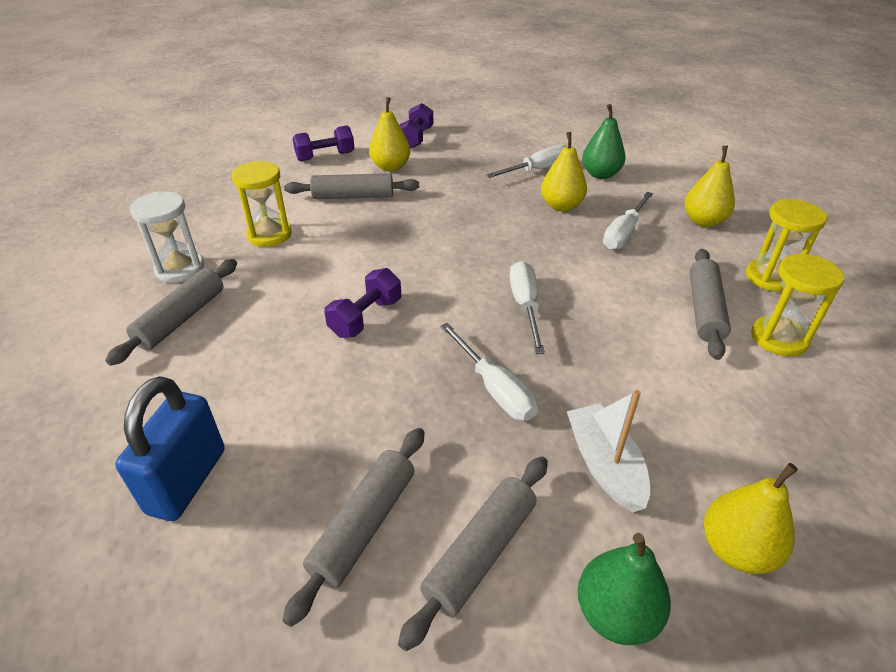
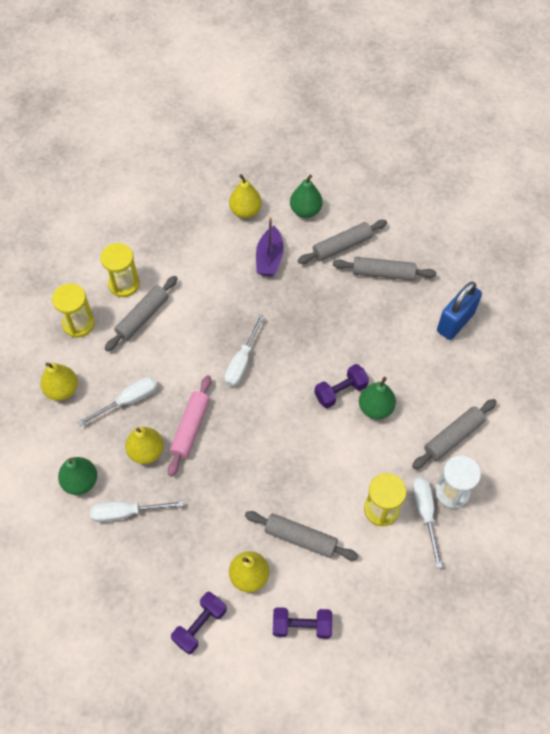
camera: 155 degrees left, 20 degrees up
(307, 315) = (375, 408): none -> green pear
(364, 526) = (383, 273): grey rolling pin -> grey rolling pin turned 45 degrees clockwise
(494, 388) = (293, 314): white screwdriver -> white screwdriver (425, 513)
(532, 233) = (190, 428): none -> pink rolling pin
(604, 465) = (269, 258): white boat -> purple boat

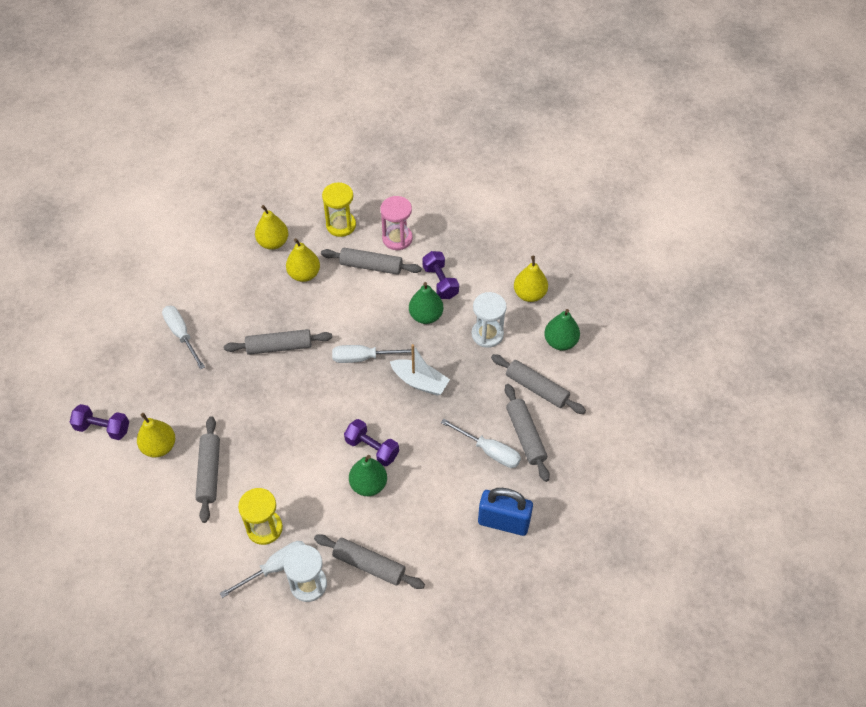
camera: 65 degrees right, 5 degrees down
(80, 482) = (196, 292): green pear -> green pear (426, 316)
(124, 284) = (397, 238): yellow hourglass -> pink hourglass
(128, 401) = (284, 291): white screwdriver -> white screwdriver (489, 451)
(146, 451) = (242, 324): yellow pear -> yellow pear (304, 274)
(190, 428) = (279, 346): pink rolling pin -> grey rolling pin
(269, 258) = (487, 334): purple boat -> white hourglass
(291, 328) = (420, 382): none -> white boat
(302, 626) = (128, 505): purple dumbbell -> purple dumbbell (440, 282)

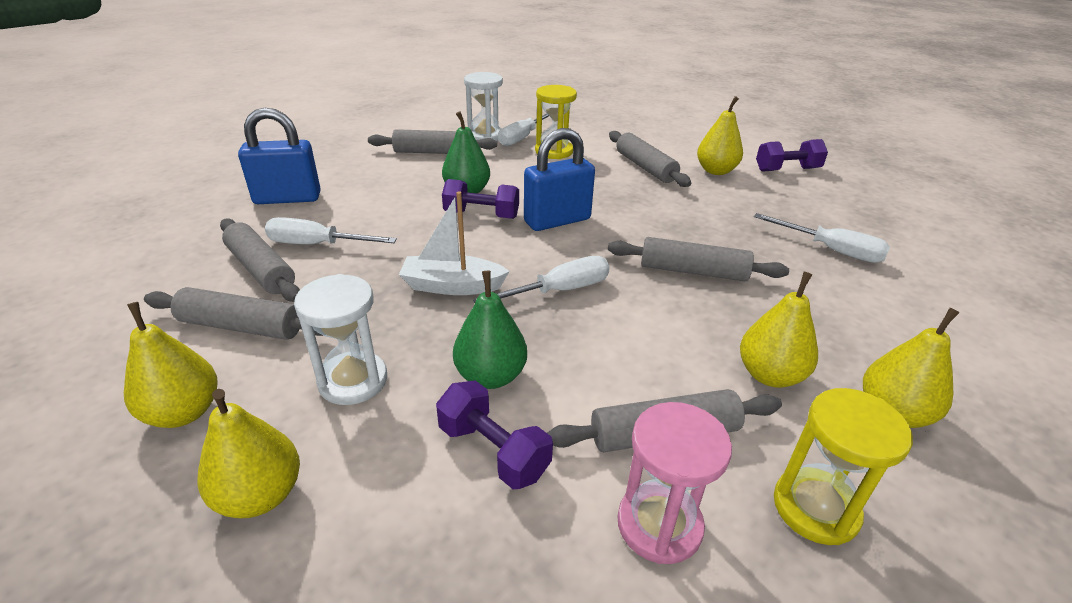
camera: 155 degrees right, 20 degrees down
(279, 346) = (693, 271): grey rolling pin -> grey rolling pin turned 45 degrees clockwise
(325, 423) = (557, 220): none -> blue padlock
(560, 342) = (184, 412): green pear -> yellow pear

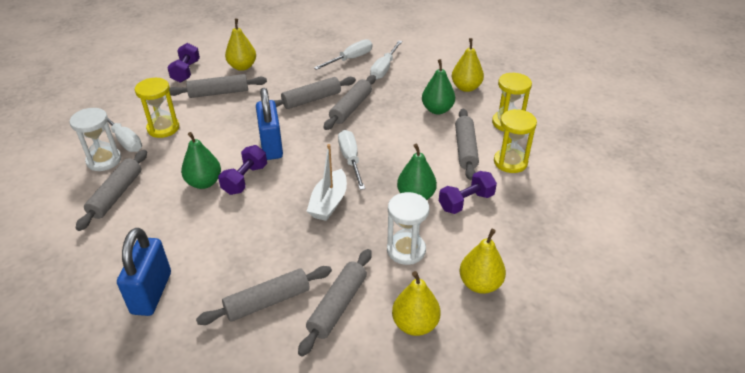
camera: 75 degrees left, 5 degrees up
(317, 245) = (245, 270): white screwdriver -> white screwdriver (384, 68)
(659, 525) = (510, 162): pink hourglass -> yellow hourglass
(685, 233) = (311, 100): none -> grey rolling pin
(770, 375) = (437, 110): yellow pear -> green pear
(787, 170) = (257, 41): purple dumbbell -> purple dumbbell (186, 71)

